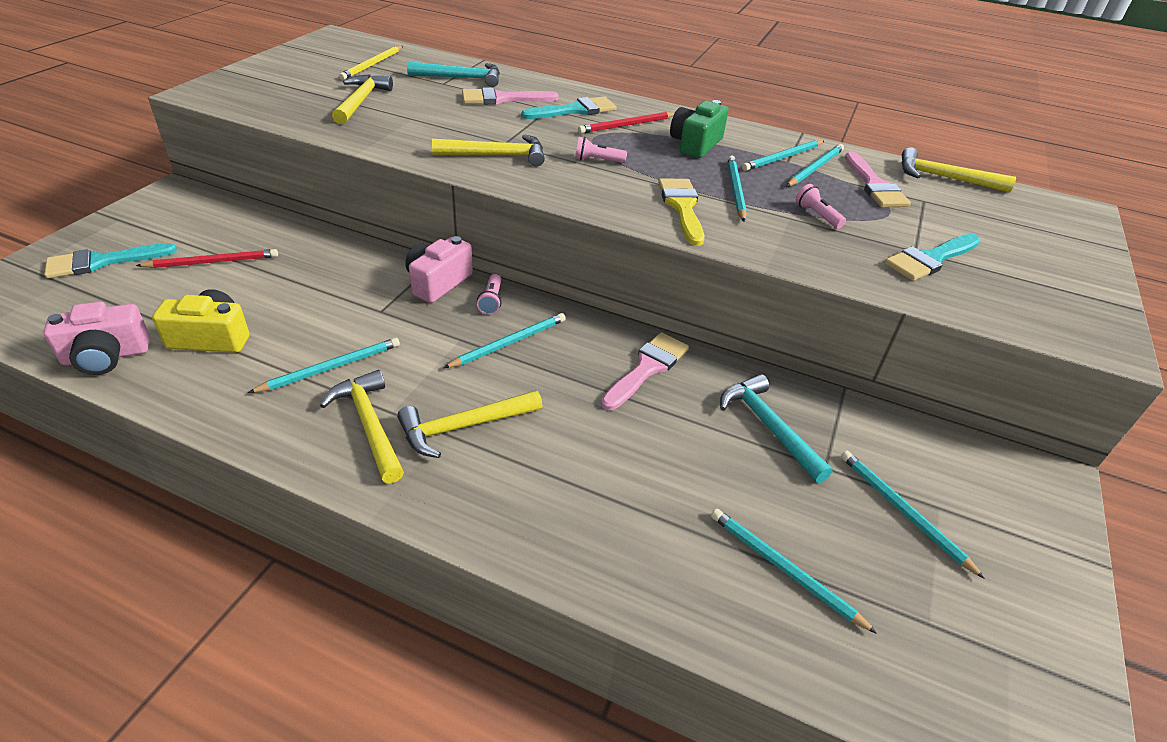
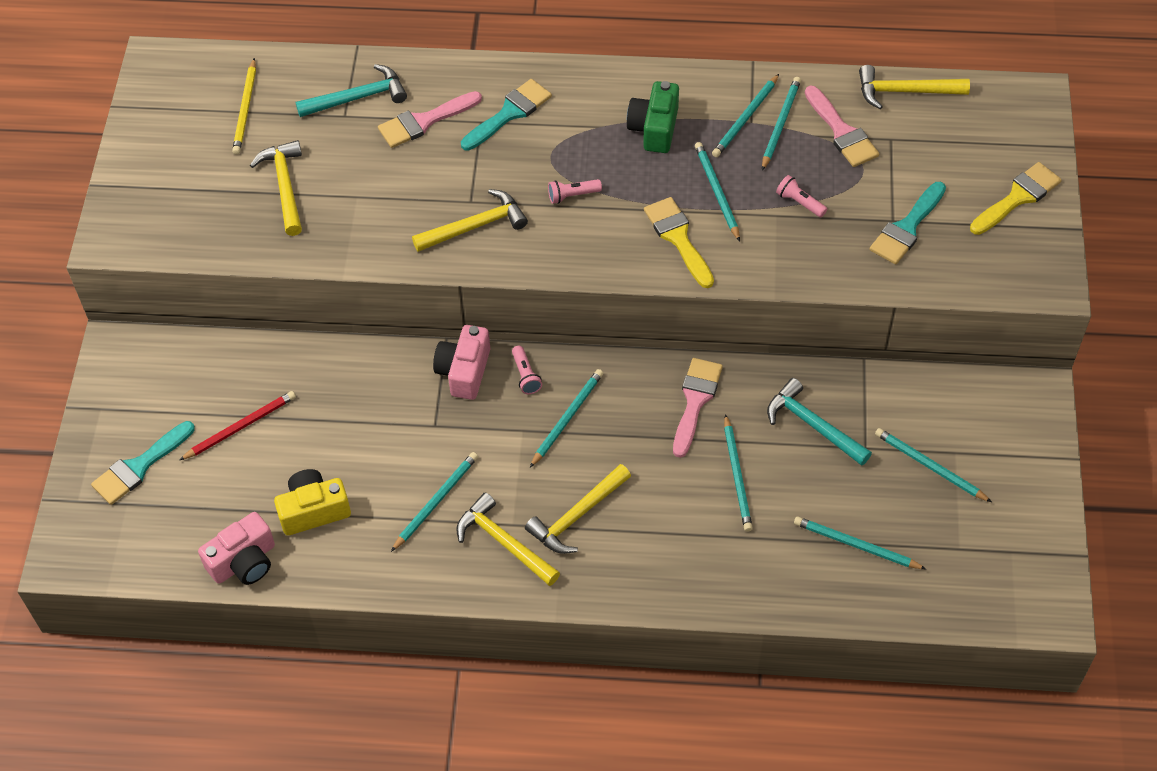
camera: 15 degrees left, 15 degrees up
(626, 125) = (574, 121): red pencil -> none
(662, 446) = (737, 476): none -> turquoise pencil
(1063, 269) = (1018, 197): none -> yellow brush

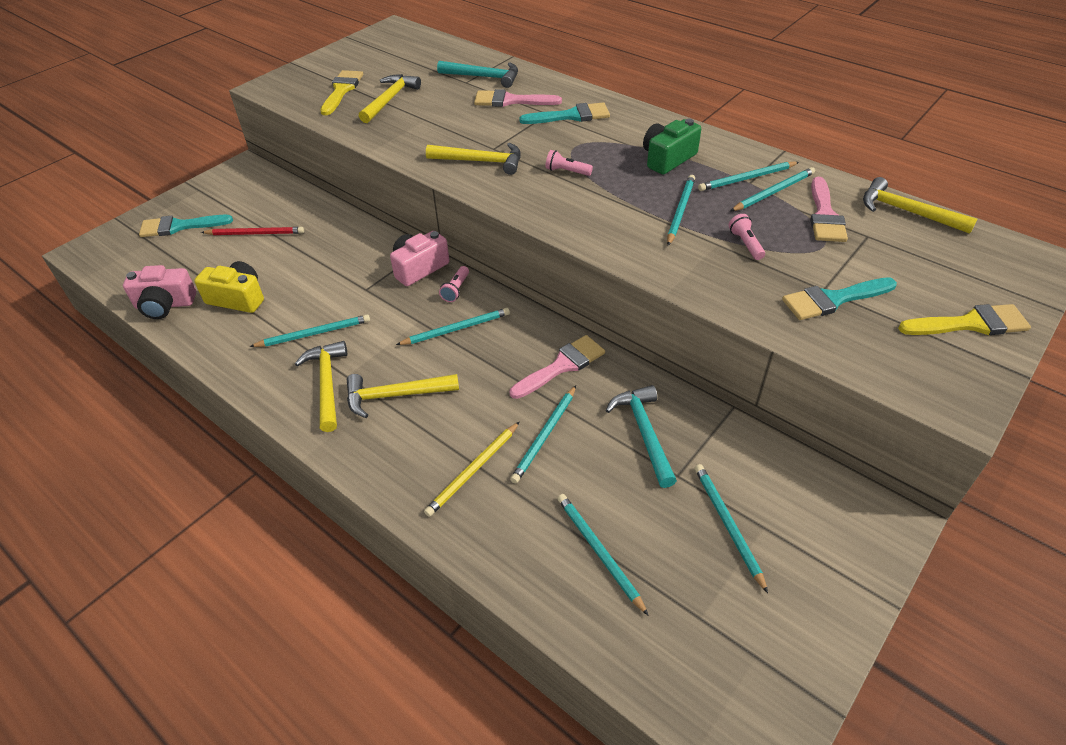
camera: 35 degrees right, 10 degrees down
(245, 109) = (413, 60): yellow pencil -> yellow pencil (473, 470)
(678, 238) = (620, 225): yellow brush -> yellow brush (342, 90)

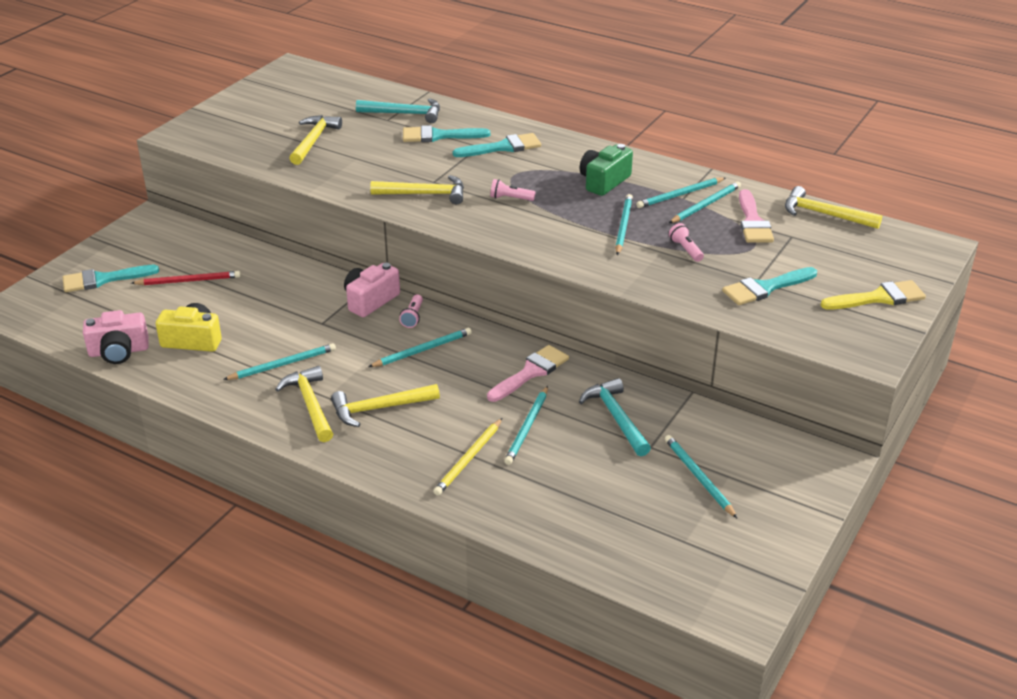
camera: 10 degrees left, 10 degrees down
(342, 90) = (260, 134): yellow brush -> none
(511, 101) = (438, 136): pink brush -> turquoise brush
(599, 552) = (592, 506): turquoise pencil -> none

